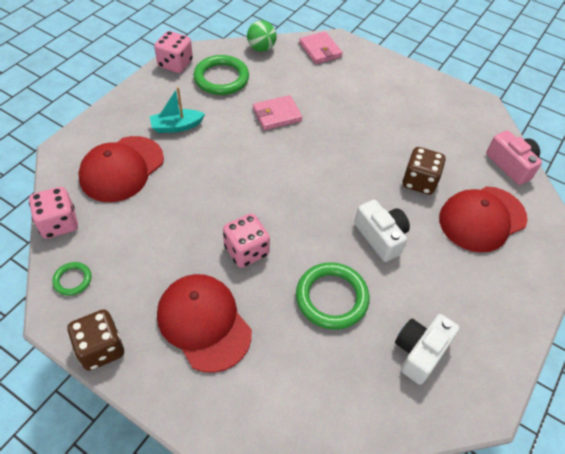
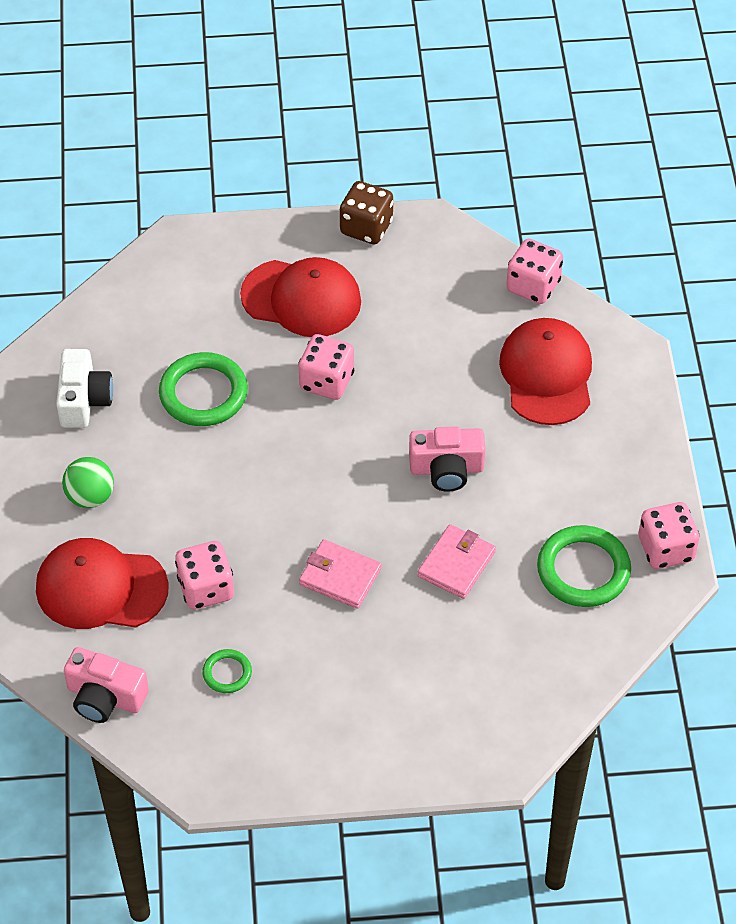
camera: 145 degrees right, 0 degrees up
(72, 280) = (455, 254): green ring -> green ring (227, 673)
(176, 126) = (553, 463): turquoise boat -> none
(232, 158) = (446, 469): none -> pink camera
(261, 48) = (590, 663): green ball -> green ball (90, 497)
(320, 50) = (508, 723): pink wallet -> pink wallet (340, 576)
(381, 237) = (201, 488): white camera -> none
(419, 182) = (206, 588): brown dice -> pink dice
(482, 219) = (101, 588): red cap -> red cap turned 105 degrees counterclockwise

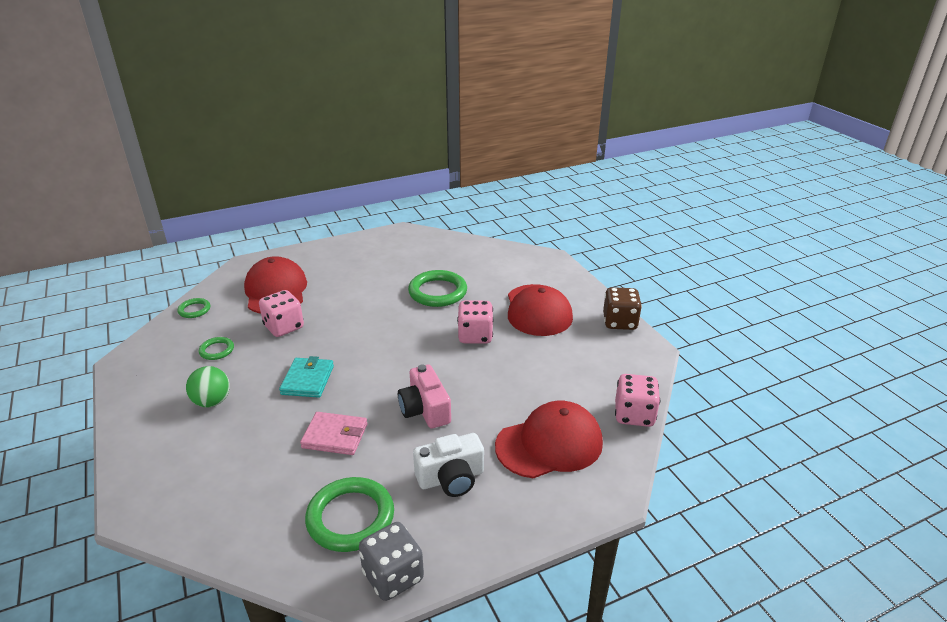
camera: 70 degrees right, 20 degrees down
(84, 400) = (411, 256): white camera -> white camera (451, 478)
(90, 497) = (342, 273): green ball -> green ball (212, 402)
(105, 697) = (194, 310): pink camera -> green ring
(340, 576) = (307, 380): pink wallet -> turquoise wallet
(666, 549) = (393, 576): pink dice -> grey dice

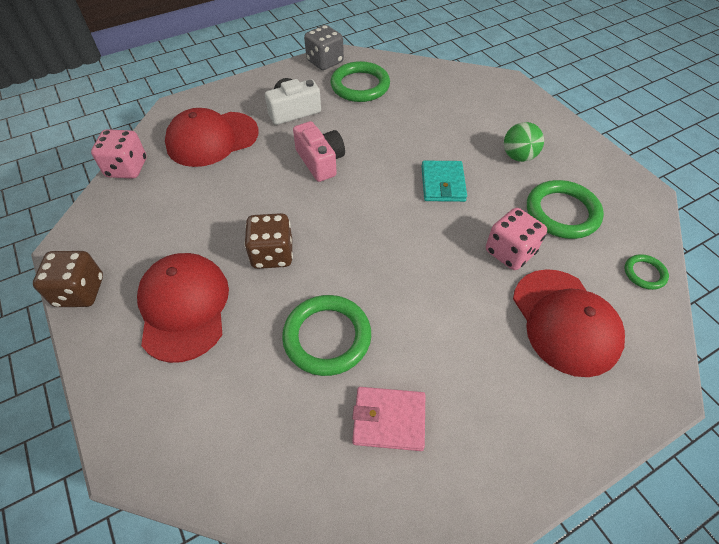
camera: 175 degrees right, 20 degrees up
(217, 350) = (562, 213): green ring -> green ring, size x1.95
(335, 436) = (393, 135): pink wallet -> pink wallet (389, 420)
(475, 336) = (272, 254): pink dice -> brown dice

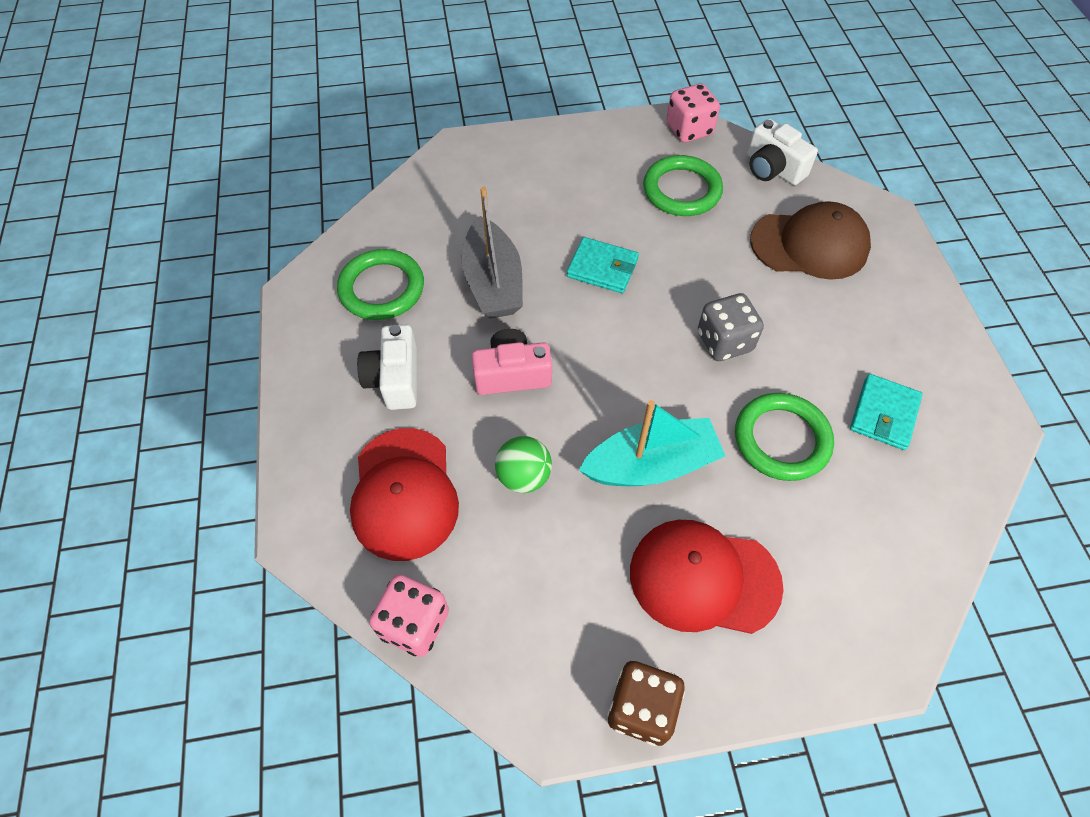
camera: 70 degrees left, 5 degrees up
(272, 254) = (651, 465): brown dice -> turquoise boat
(325, 62) = (302, 312): grey dice -> grey dice (724, 342)
(389, 420) = (884, 414): pink wallet -> turquoise wallet
(394, 131) = (493, 282): none -> grey boat
(510, 252) = (718, 250): pink dice -> pink dice (689, 130)
(518, 156) = (588, 189): green ball -> green ball (524, 476)
(565, 321) = (809, 245): red cap -> brown cap
(644, 273) = (773, 168): green ring -> white camera

